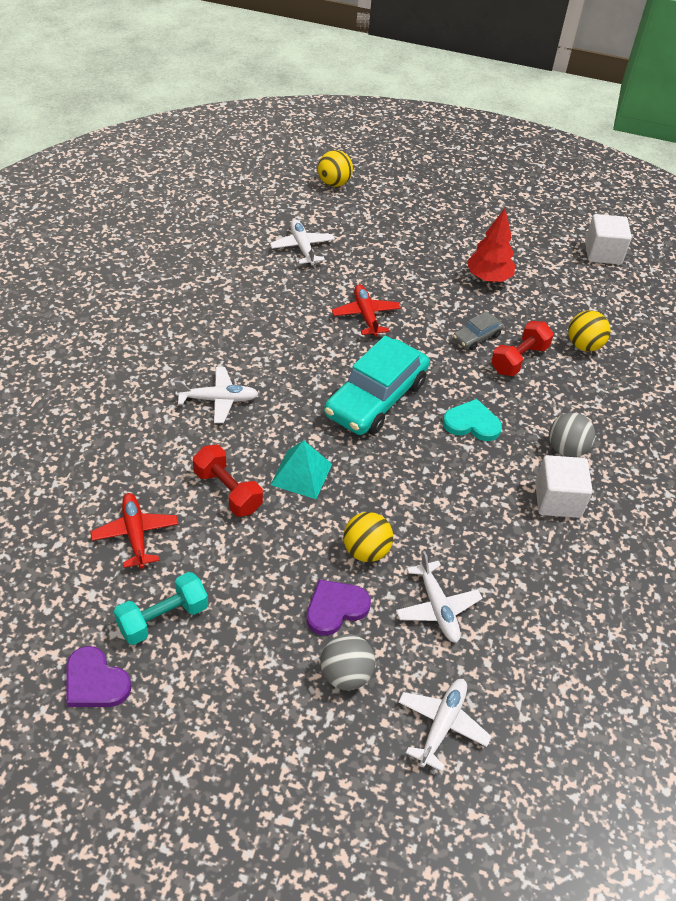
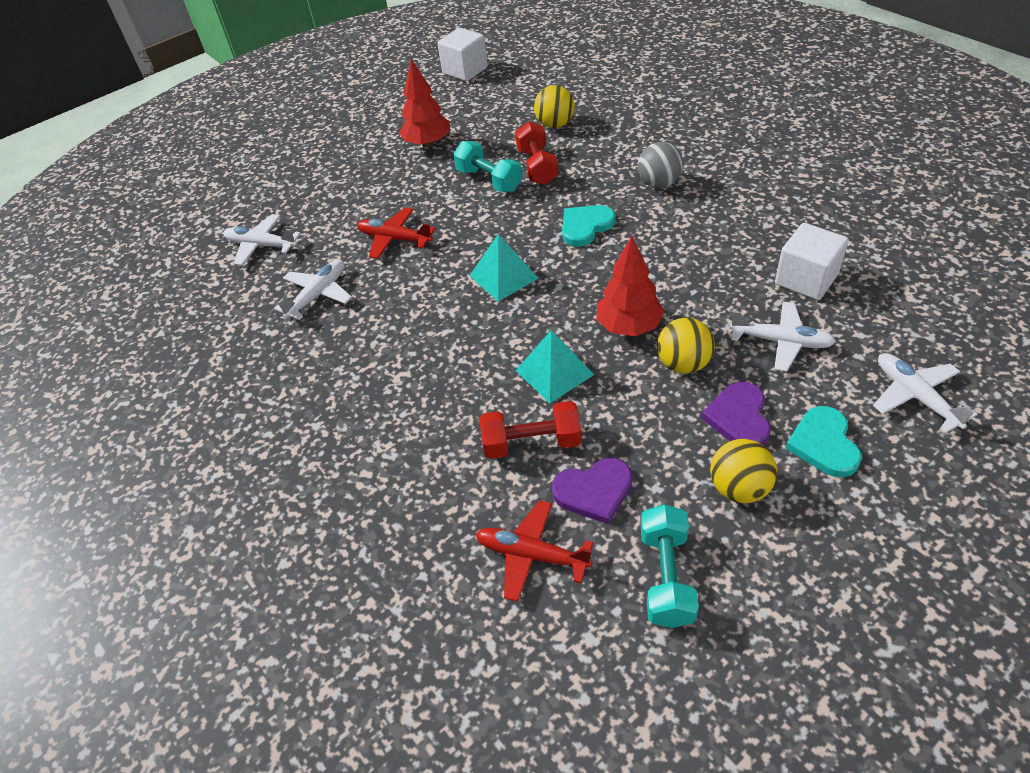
camera: 45 degrees left, 0 degrees up
(95, 681) = (718, 686): purple heart -> purple heart (594, 491)
(218, 400) = (402, 398): white plane -> white plane (318, 294)
(334, 183) = (203, 188): yellow ball -> yellow ball (739, 488)
(346, 674) = (823, 444): grey ball -> turquoise heart
(376, 398) = (503, 276): turquoise car -> turquoise pyramid
(380, 499) = (629, 326): none -> red tree
(477, 337) = (489, 180): grey car -> turquoise dumbbell
(557, 500) = (709, 213): white cube -> white cube (806, 279)

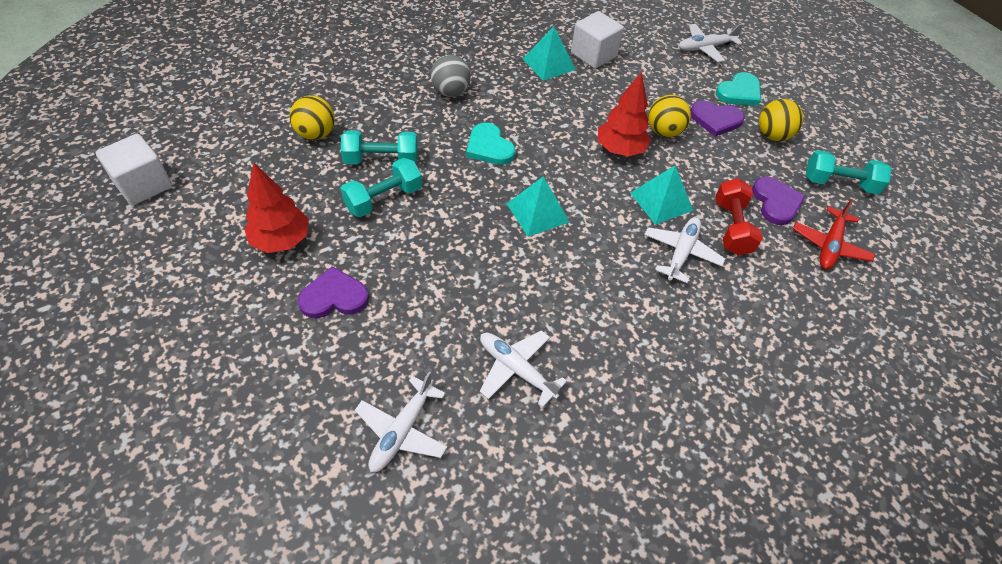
camera: 90 degrees left, 5 degrees up
(377, 183) = (334, 297): none -> purple heart
(394, 239) = (447, 290): red plane -> none
(537, 167) = (381, 160): red dumbbell -> turquoise dumbbell
(758, 244) = (549, 64): none -> turquoise pyramid
(781, 342) = (651, 83): white plane -> white plane (681, 252)
(823, 444) = (739, 92): turquoise heart -> turquoise heart turned 45 degrees counterclockwise

